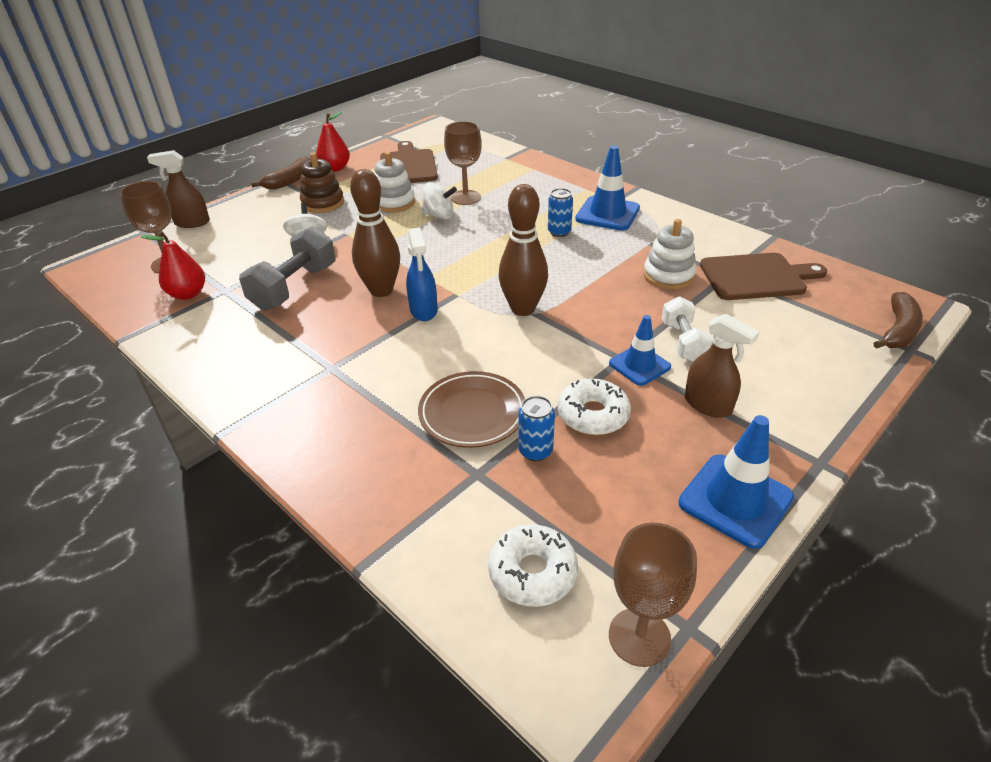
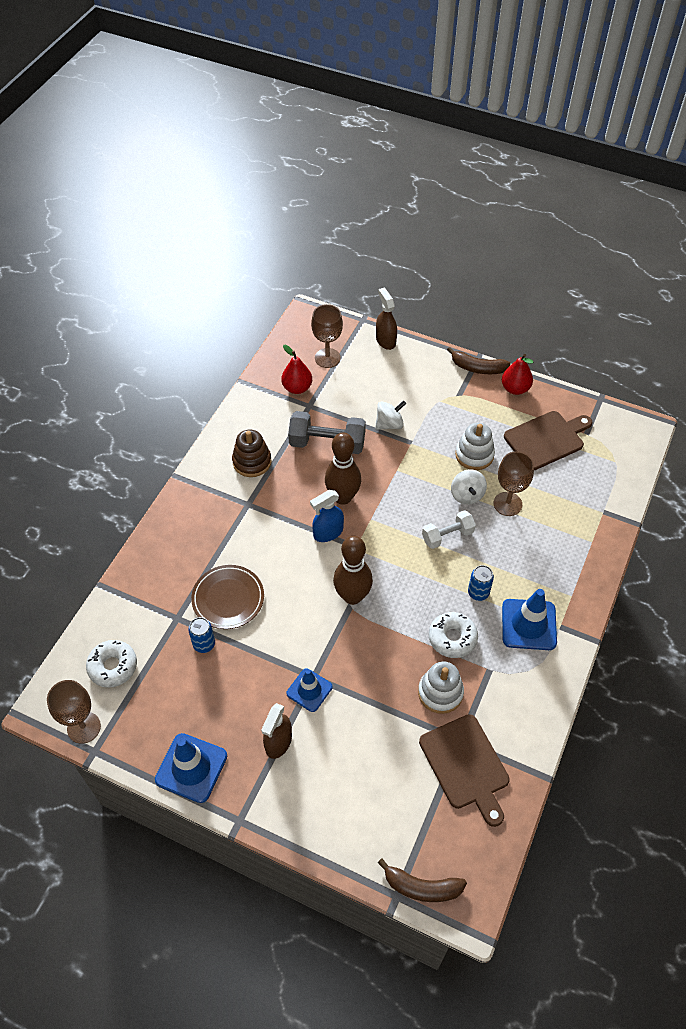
camera: 70 degrees right, 15 degrees up
(323, 203) = (451, 407): brown stacking toy -> brown stacking toy (252, 462)
(593, 415) = (247, 670): white donut -> white donut (452, 638)
(683, 342) = (348, 716): white dumbbell -> white dumbbell (447, 536)

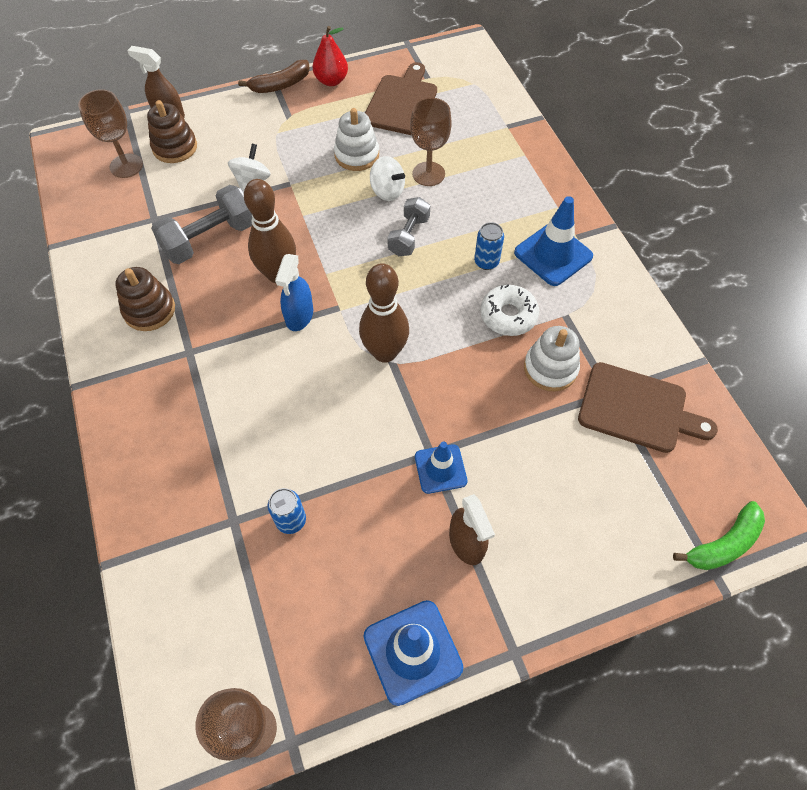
camera: 45 degrees left, 5 degrees up
(113, 666) = (215, 634): white donut -> none
(228, 599) = (267, 456): brown plate -> none
(297, 388) = (123, 212): red pear -> none
(367, 366) = (175, 147): none -> brown stacking toy
(422, 887) = (723, 544): brown banana -> green banana
(447, 536) = (409, 236): white dumbbell -> grey dumbbell

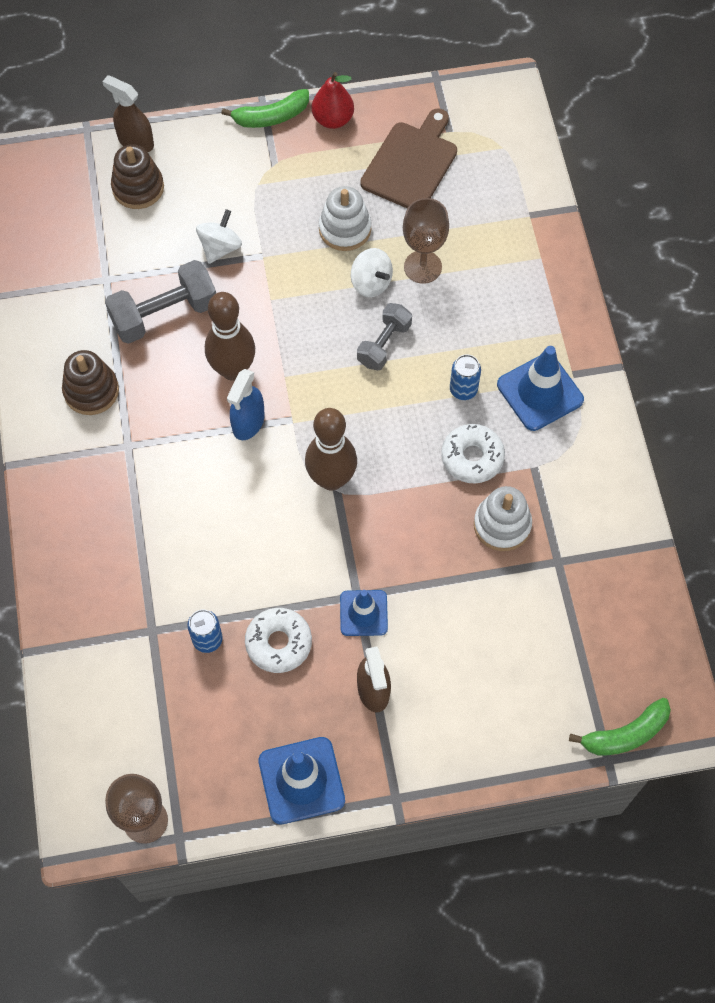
camera: 10 degrees right, 5 degrees up
(126, 166) = (81, 204): brown goblet -> none
(280, 85) = (271, 117): brown banana -> green banana
(363, 512) = (278, 643): none -> white donut
(637, 409) = (581, 584): brown cutting board -> none

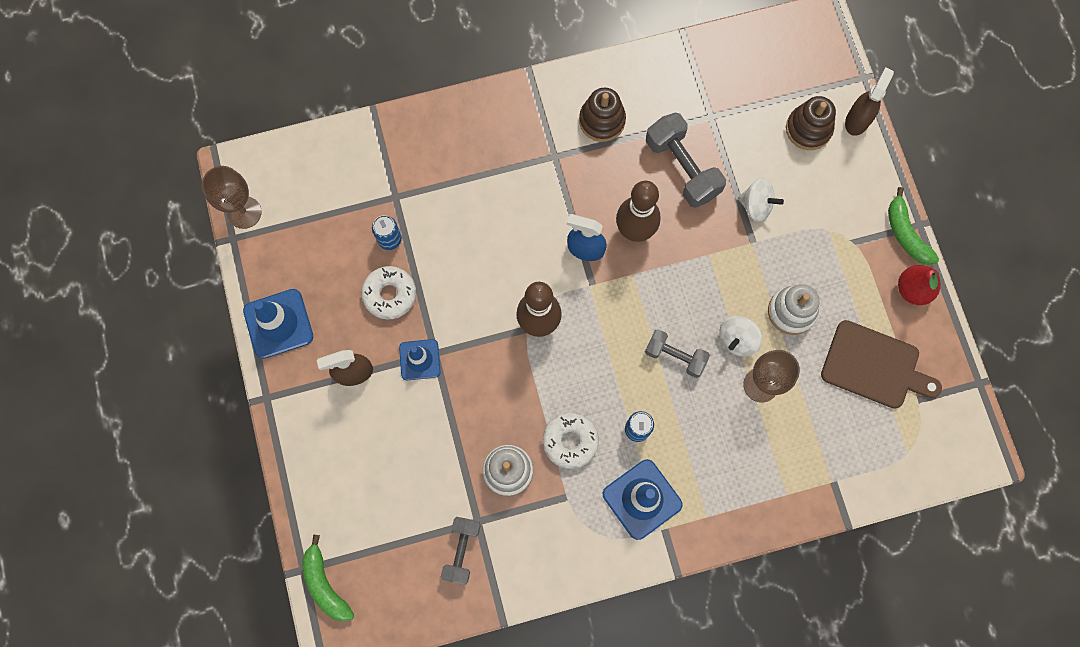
camera: 85 degrees right, 10 degrees up
(590, 580) = (462, 550): none -> grey dumbbell

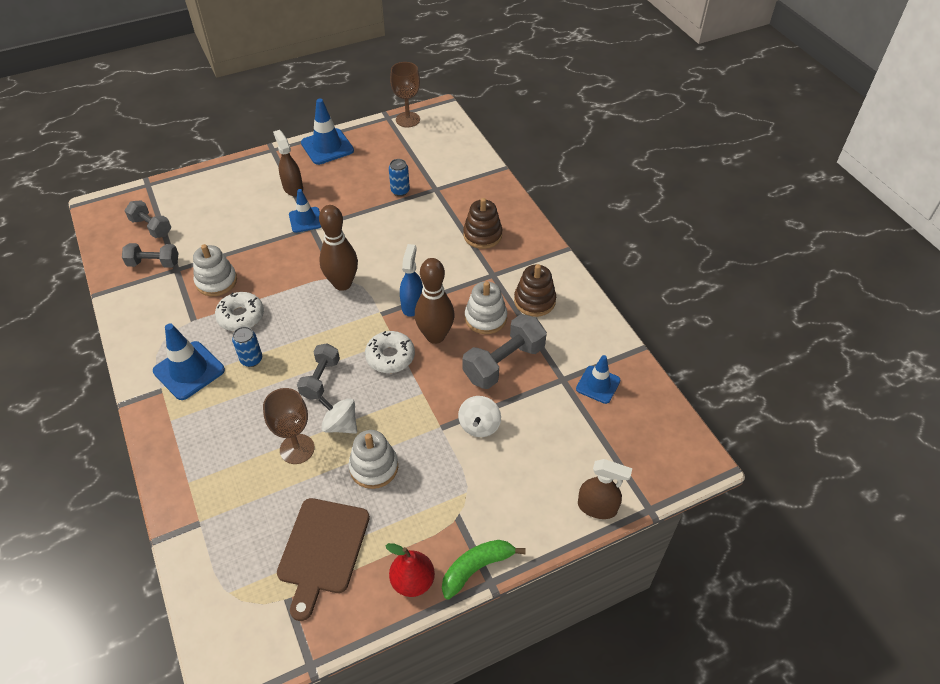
camera: 80 degrees right, 25 degrees down
(325, 584) = (135, 196): green banana -> none
(390, 294) = (356, 197): white donut -> white donut (390, 357)
(393, 558) = (151, 227): none -> grey dumbbell
(618, 175) = (485, 318): none -> white stacking toy
(722, 85) = (598, 385): none -> blue traffic cone
(808, 129) = (573, 462): brown stacking toy -> brown stacking toy (482, 235)

